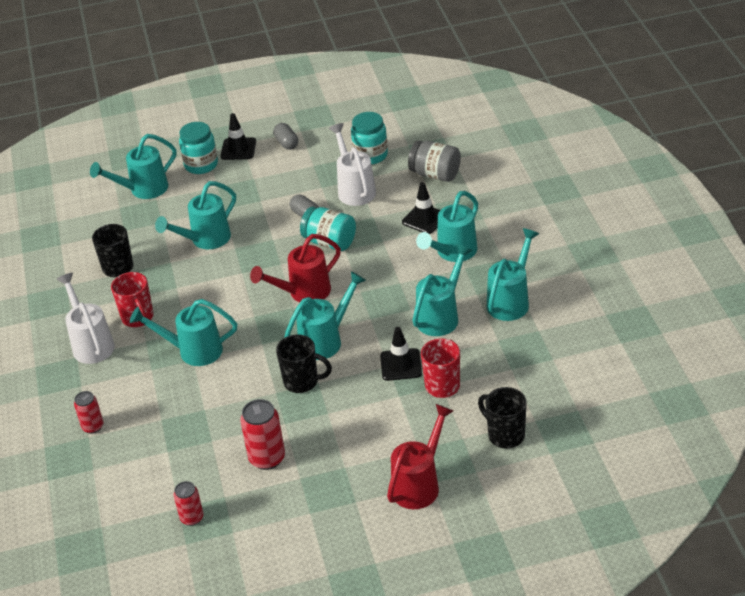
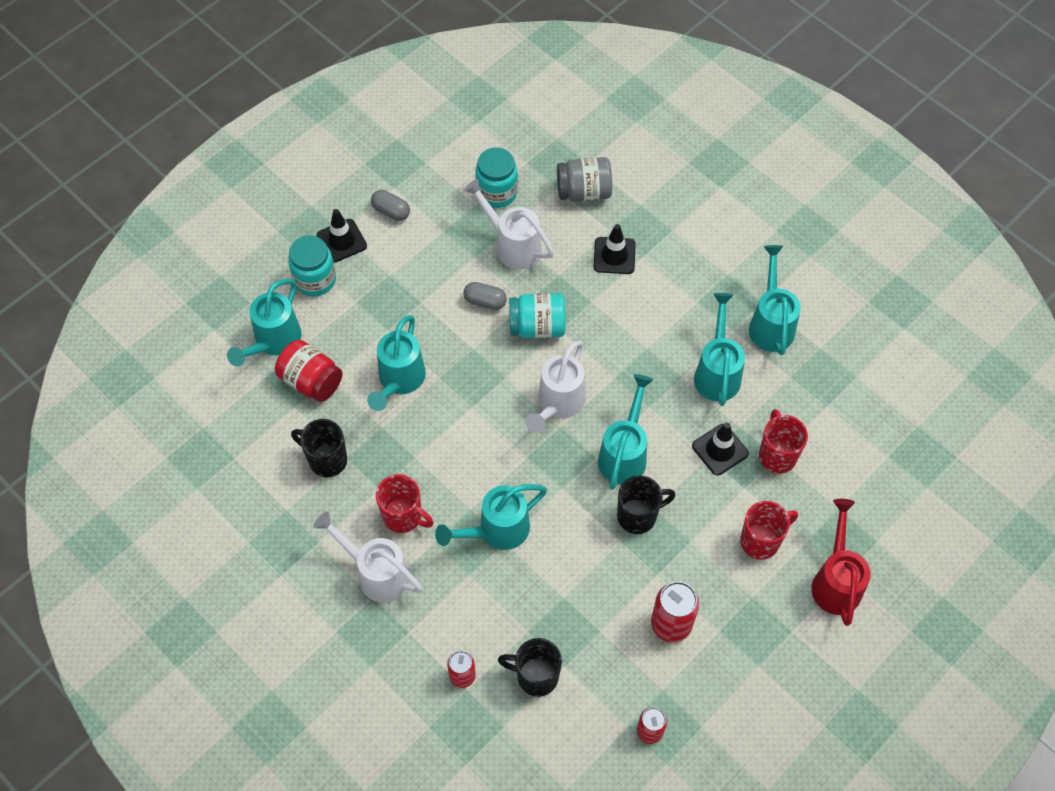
camera: 35 degrees left, 20 degrees up
(147, 220) = (311, 381): none -> red jar
(304, 293) = (558, 404): red watering can -> white watering can
(382, 434) = (761, 541): none -> red mug
(453, 252) = (673, 287): turquoise watering can -> none
(505, 435) = (874, 486): black mug -> black mug (536, 676)

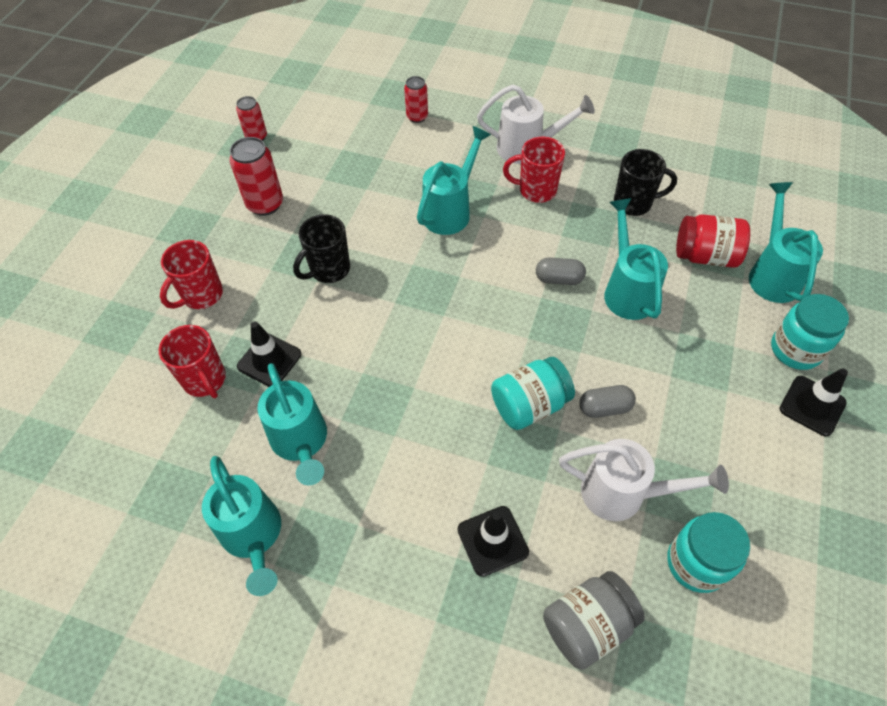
camera: 155 degrees right, 5 degrees down
(391, 211) = (795, 470): grey capsule -> grey capsule (559, 279)
(536, 676) = (361, 136): black mug -> none
(558, 404) = (459, 334): white watering can -> none
(624, 454) = (367, 316): turquoise watering can -> none
(836, 581) = (119, 290): red watering can -> none

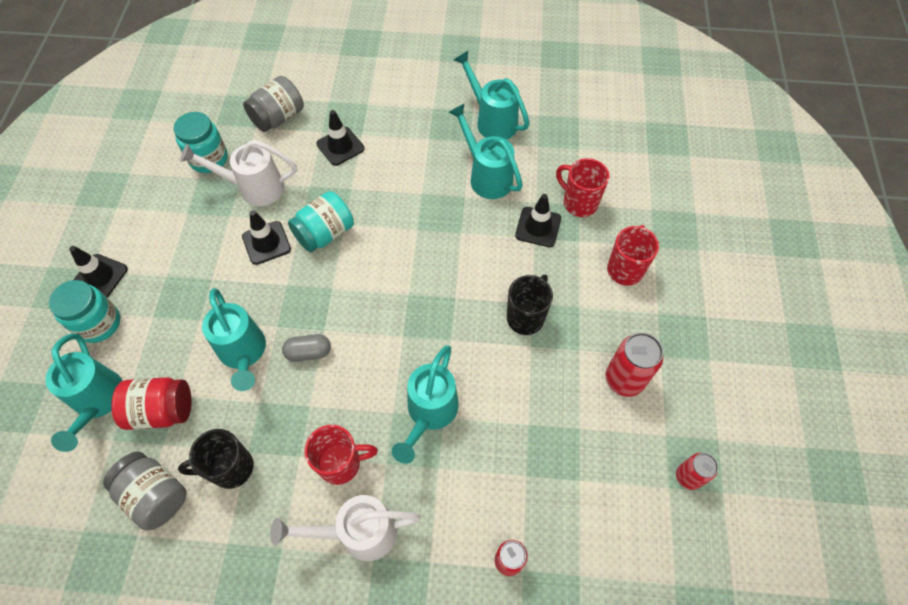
camera: 165 degrees right, 5 degrees up
(604, 408) = (266, 243): grey capsule -> black traffic cone
(698, 196) = (155, 495): none -> grey jar

